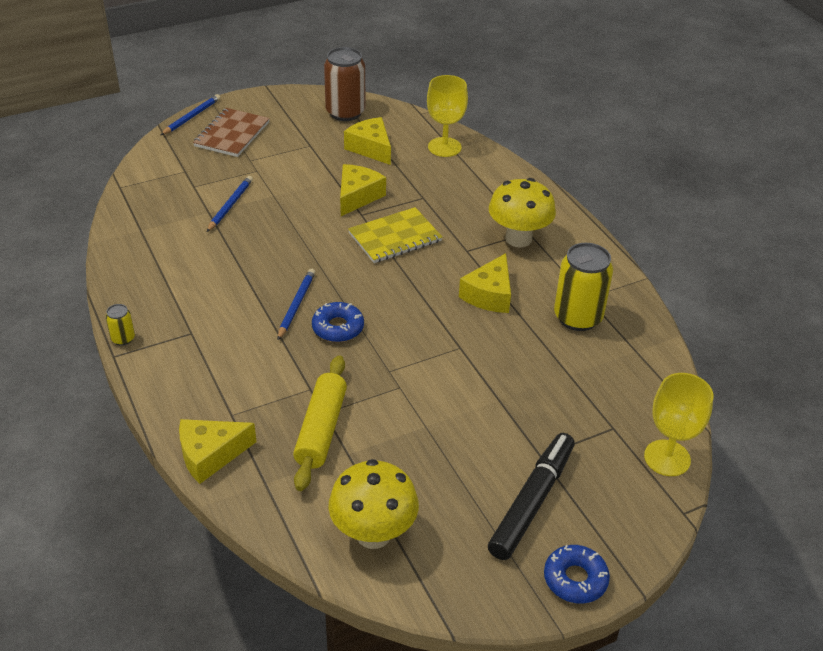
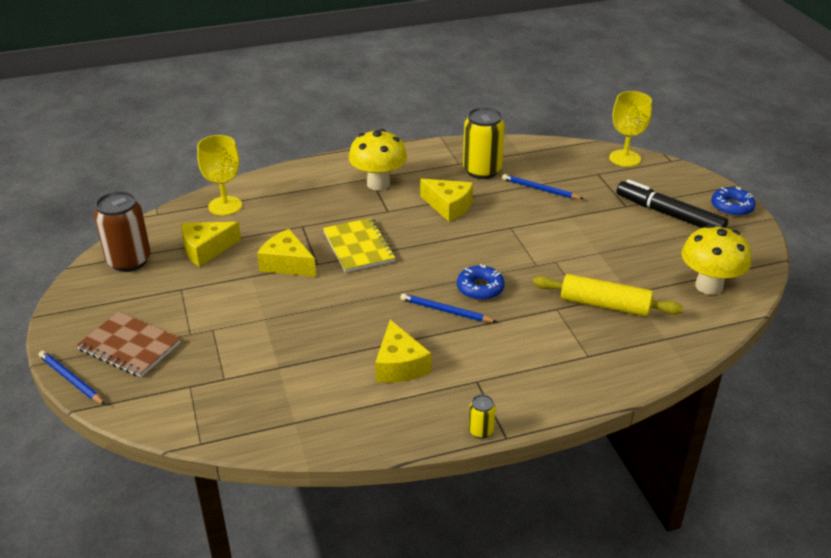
camera: 80 degrees left, 5 degrees down
(210, 455) = (637, 369): yellow cheese -> yellow cheese (399, 365)
(230, 205) = (272, 350): blue pencil -> blue pencil (540, 189)

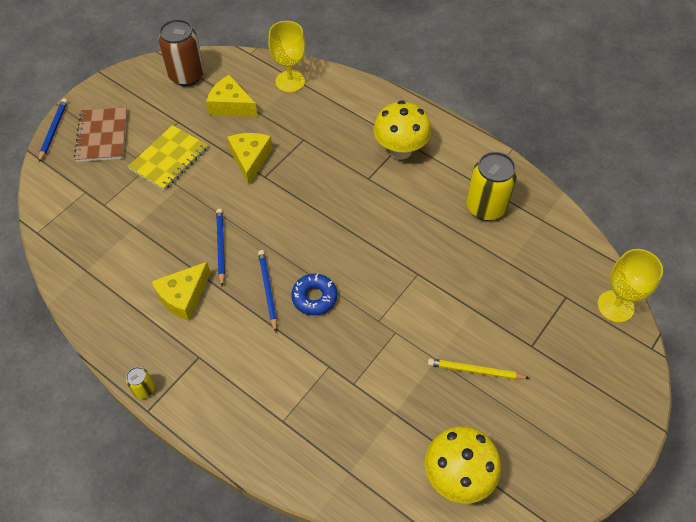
camera: 55 degrees right, 20 degrees up
(359, 247) = (305, 188): yellow notebook -> yellow notebook (169, 159)
(448, 206) = (410, 214): yellow cheese -> none
(540, 189) = (496, 265): blue pencil -> blue pencil (221, 247)
(604, 305) = (361, 401): yellow rolling pin -> none
(625, 239) = (475, 371): none -> yellow pencil
(669, 214) = (549, 390): black marker -> none
(732, 207) = (615, 441): blue donut -> none

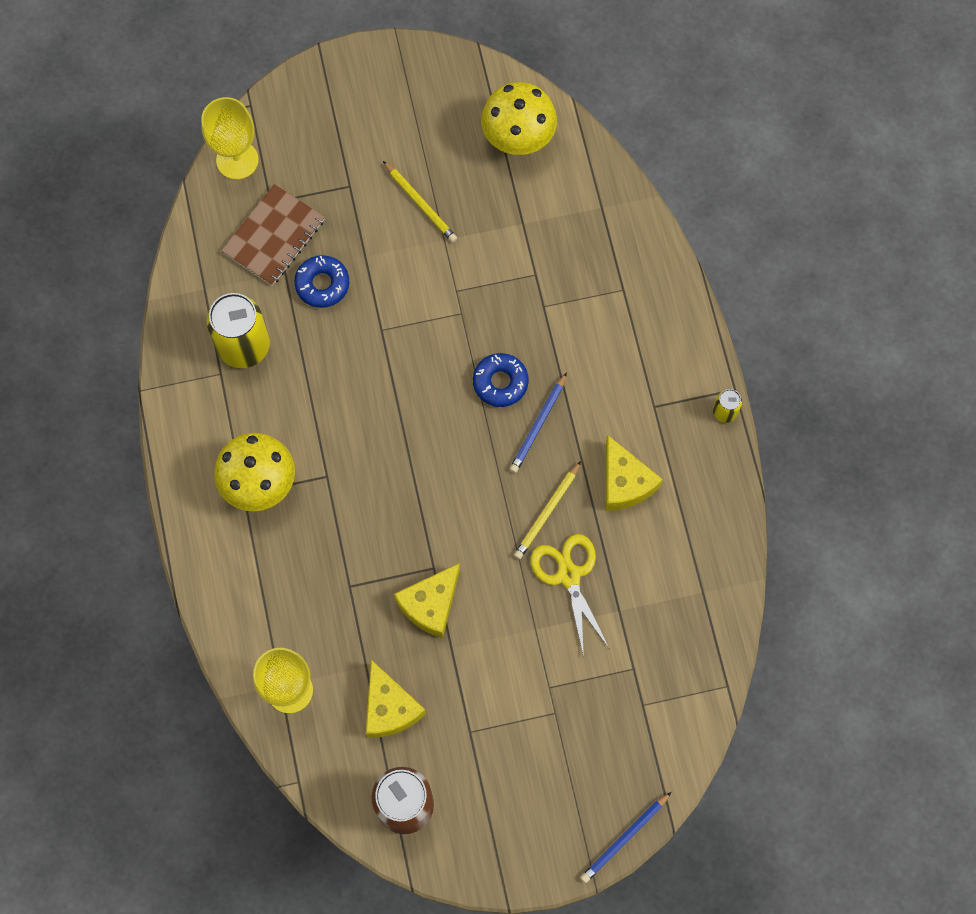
camera: 140 degrees left, 15 degrees up
(102, 136) = (572, 781): brown notebook -> brown notebook (274, 236)
(169, 159) = (519, 679): yellow notebook -> none
(180, 224) = (568, 575): none -> yellow scissors
(183, 296) = (624, 482): yellow cheese -> yellow cheese turned 75 degrees clockwise
(221, 247) = (547, 512): blue pencil -> yellow pencil
(480, 273) = (322, 284): none -> blue donut

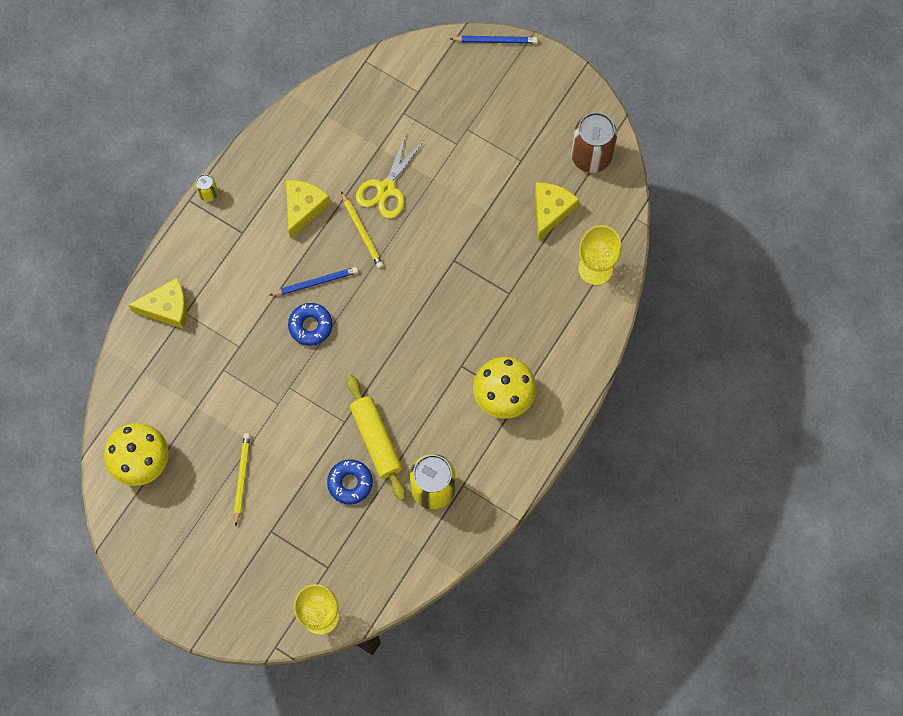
camera: 135 degrees left, 0 degrees up
(274, 236) = (348, 542): brown notebook -> none
(337, 340) = (376, 440): none -> yellow rolling pin
(430, 604) = (475, 242): yellow cheese -> yellow cheese (167, 308)
(547, 512) = (362, 231): yellow pencil -> yellow pencil turned 75 degrees clockwise

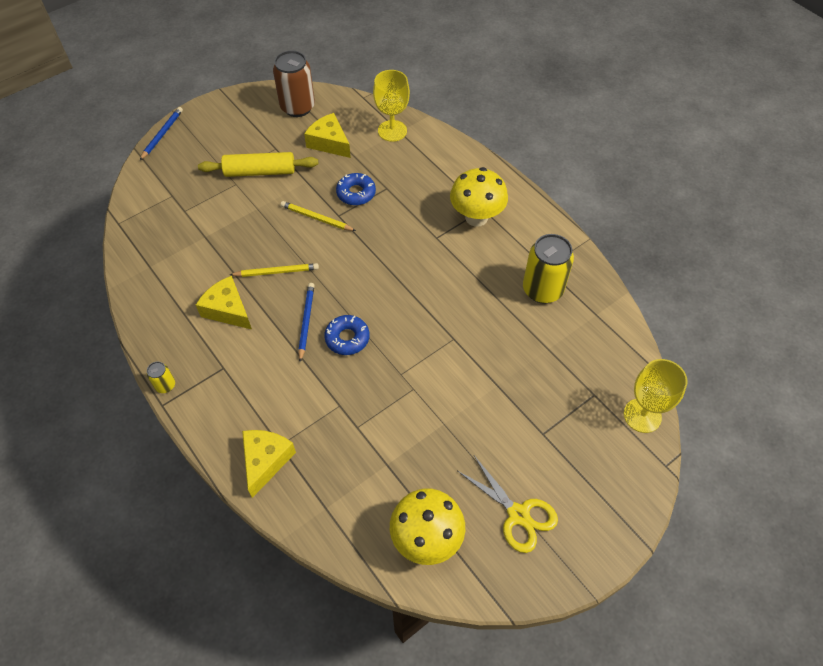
camera: 70 degrees left, 15 degrees down
(242, 478) = (478, 444): yellow pencil -> yellow pencil (316, 218)
(350, 483) = (515, 351): blue donut -> blue donut (356, 193)
(376, 440) = (480, 319): yellow rolling pin -> yellow rolling pin (260, 172)
(386, 189) = (246, 243): yellow scissors -> yellow scissors (518, 514)

